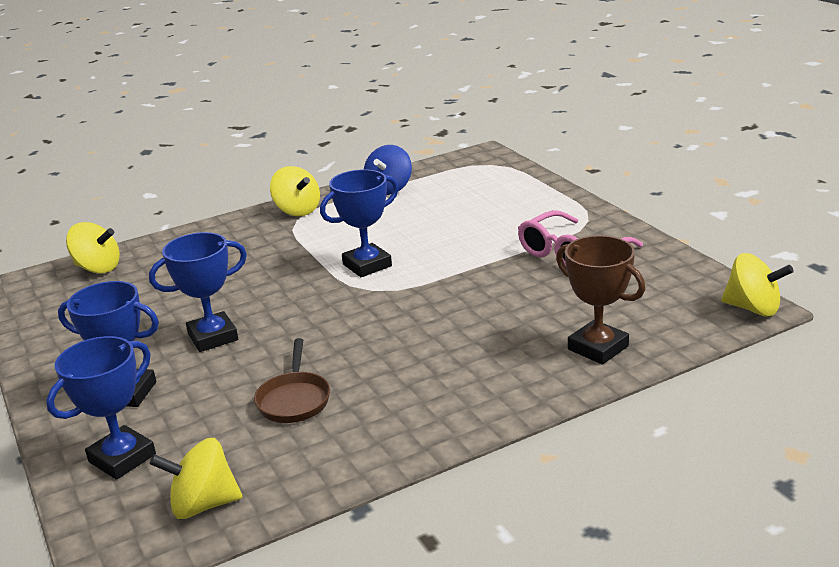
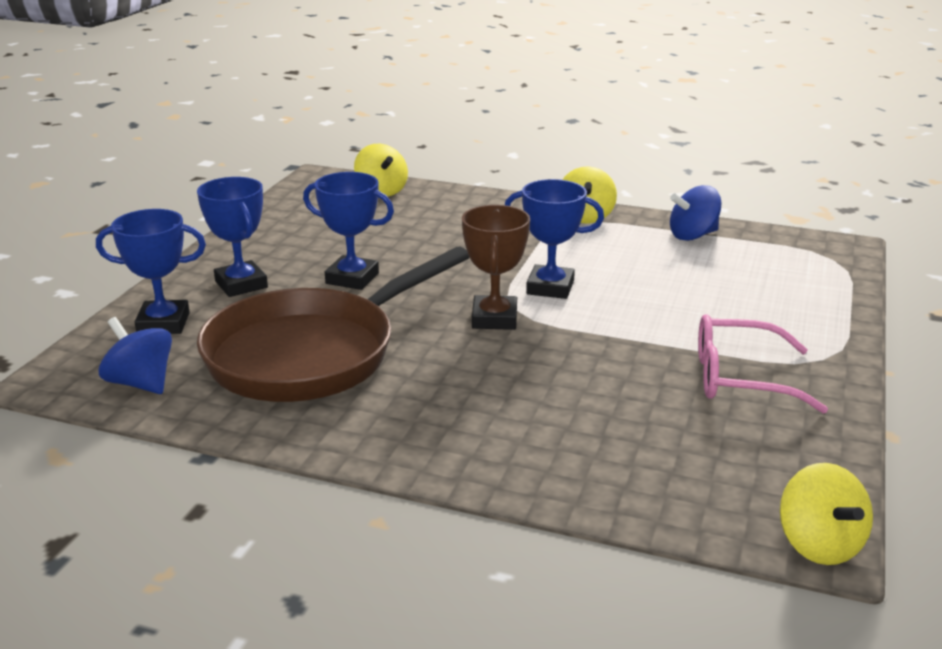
camera: 45 degrees right, 0 degrees up
(203, 504) = (141, 383): yellow spinning top -> blue spinning top
(294, 400) = (311, 354): brown pan -> brown pan, size x2.44
(598, 348) = (590, 471): brown trophy -> brown trophy (494, 318)

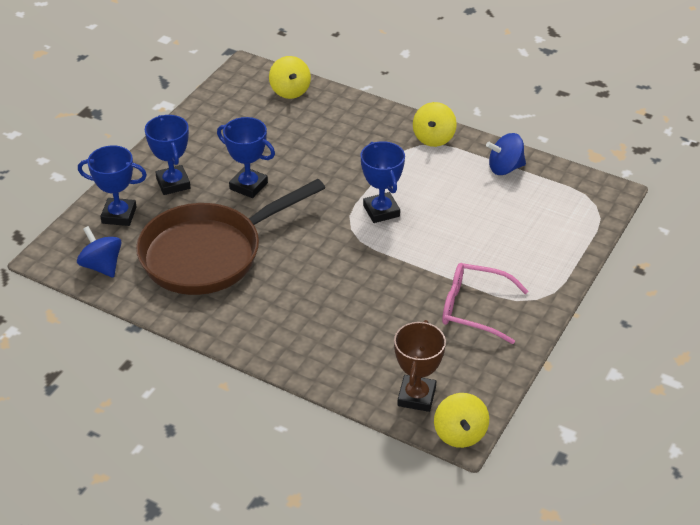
camera: 10 degrees right, 15 degrees up
(494, 318) = (334, 236): brown trophy -> brown trophy (416, 396)
(550, 287) = (381, 211): blue trophy -> blue trophy turned 45 degrees clockwise

